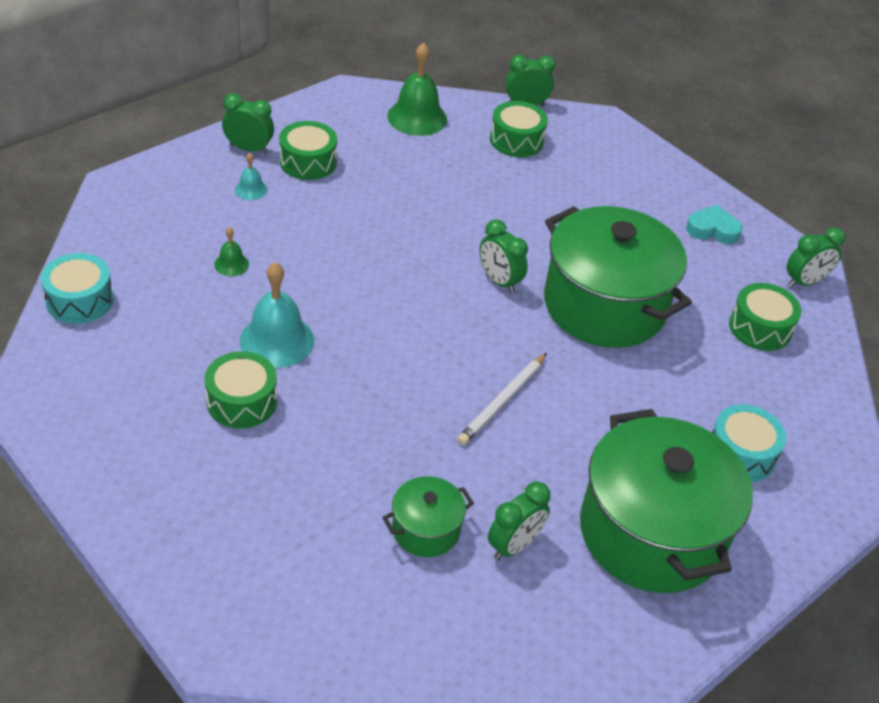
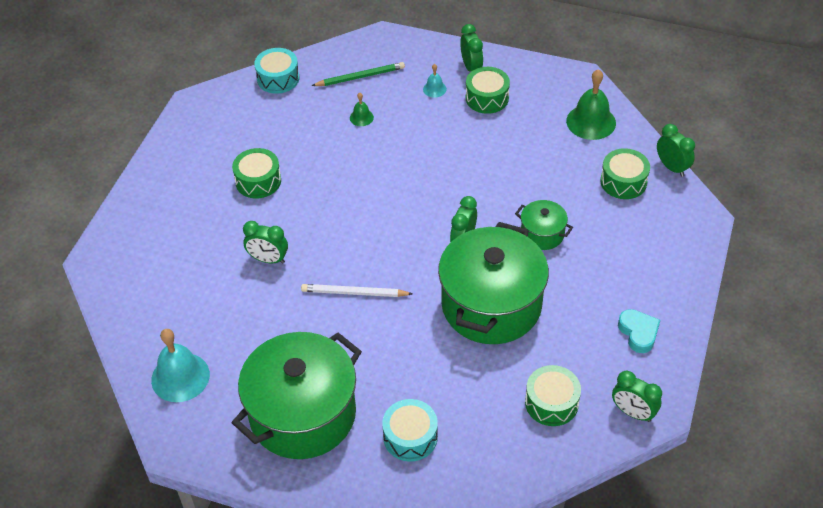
camera: 65 degrees right, 5 degrees up
(163, 233) = (360, 77): none -> green pencil
(277, 340) = (317, 169): turquoise bell -> turquoise bell (180, 377)
(426, 530) = (225, 305): green pot -> green pot (542, 234)
(514, 545) = (243, 350): green clock -> green clock (268, 259)

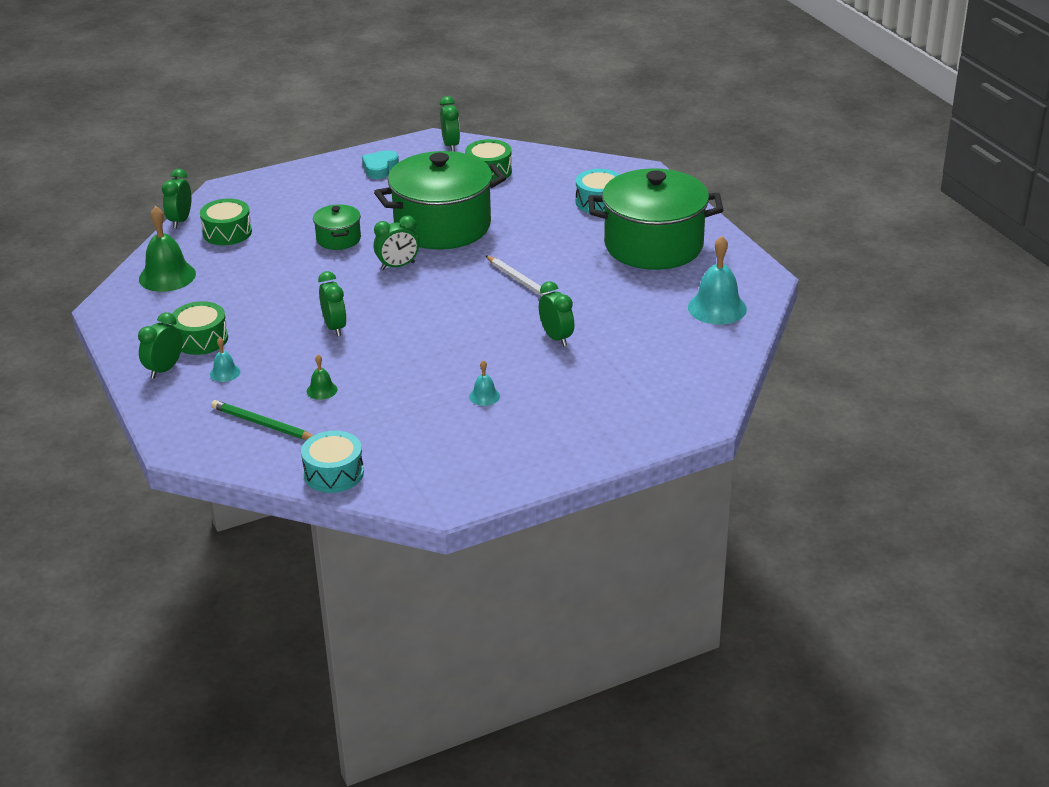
camera: 135 degrees left, 15 degrees down
(258, 181) = (484, 396): green drum -> turquoise bell
(423, 162) = (335, 327): none -> green clock

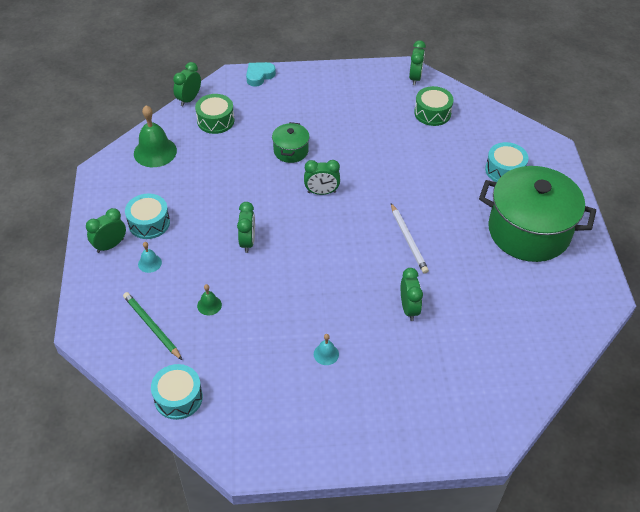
camera: 20 degrees right, 15 degrees up
(201, 339) = (149, 223): green drum -> turquoise drum
(380, 168) = (352, 87): turquoise heart -> turquoise heart (259, 76)
(442, 226) = (372, 161): green pot -> none
(717, 308) = (553, 318): turquoise bell -> none

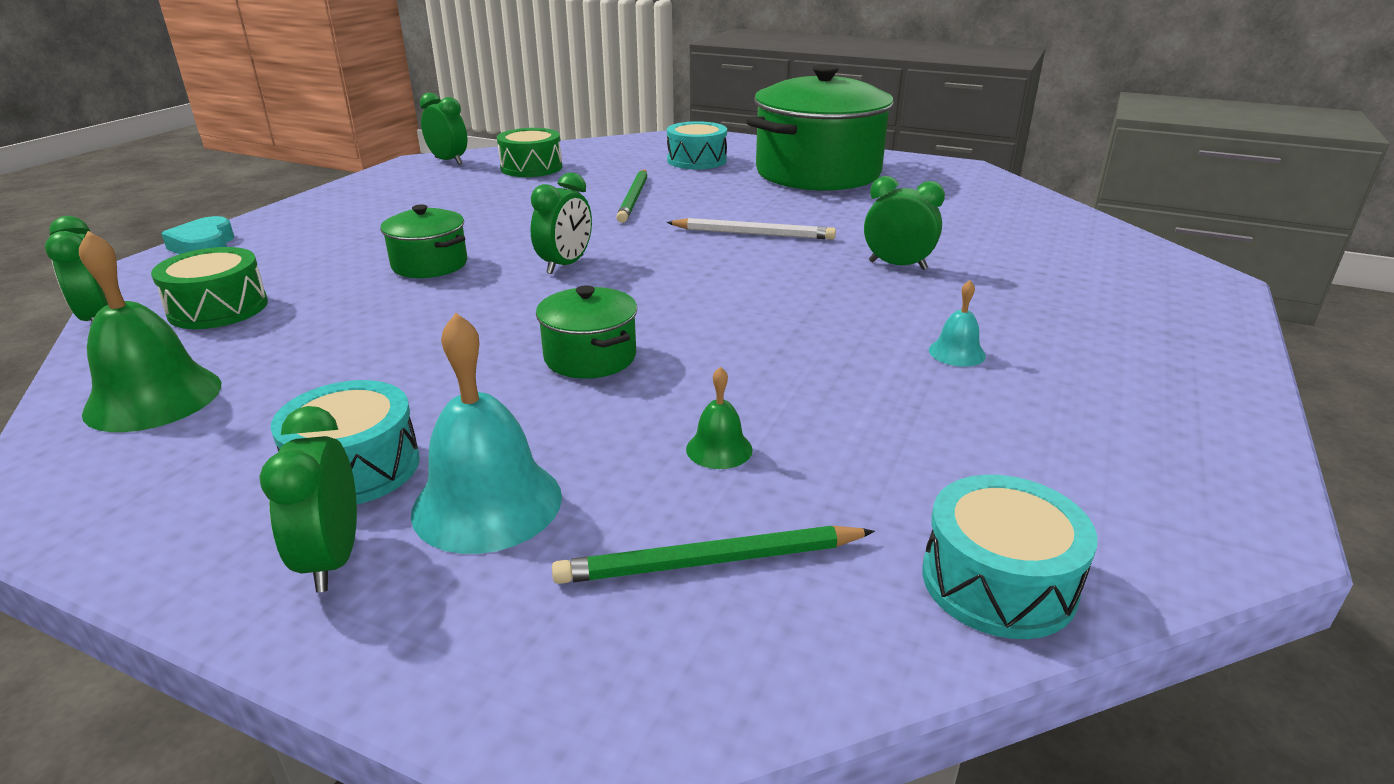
camera: 60 degrees left, 20 degrees down
(149, 263) = (487, 503): turquoise bell -> turquoise bell, size x2.03
(248, 242) = (590, 357): green clock -> green pot
(420, 174) = (634, 198): none -> green pencil

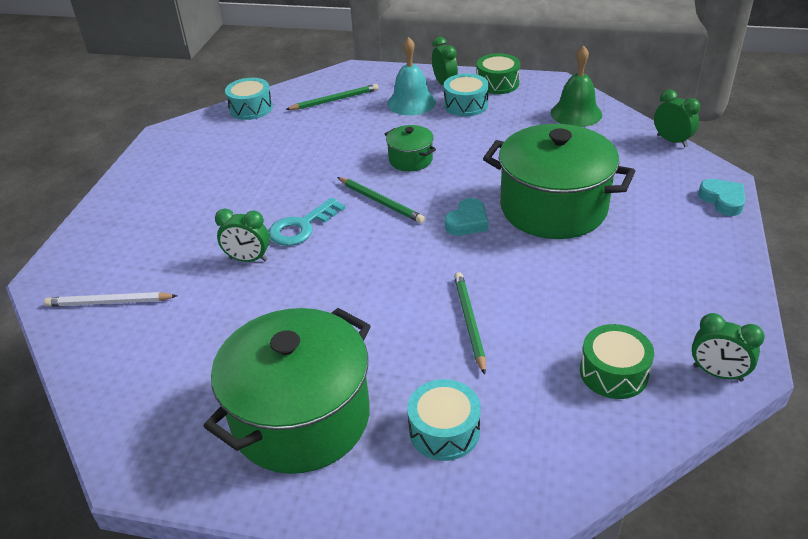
camera: 170 degrees right, 10 degrees up
(218, 308) = (626, 156): green drum -> green drum (497, 83)
(430, 265) = (553, 208): green pot -> green pot, size x2.19
(565, 265) = (467, 222): green clock -> turquoise heart
(681, 302) = (381, 202): none -> green pencil
(719, 449) = (339, 130): green bell -> none
(753, 233) = (351, 282): white pencil -> white pencil (109, 302)
(818, 288) = (302, 227): none -> turquoise key
(957, 352) = (234, 190): turquoise bell -> none

